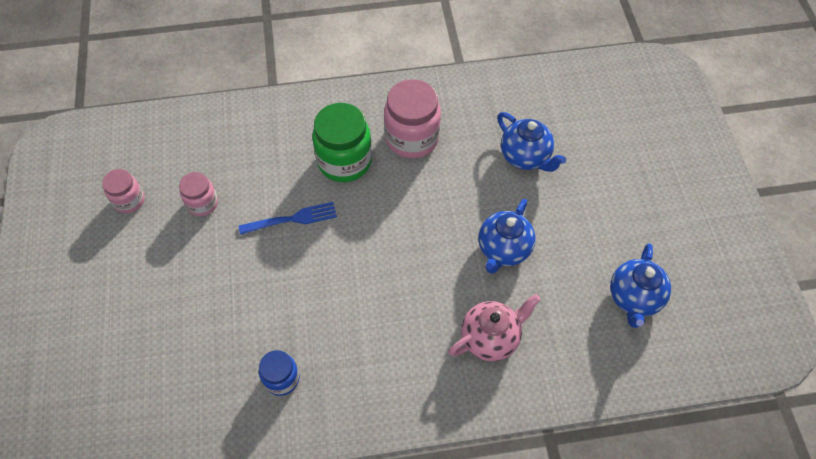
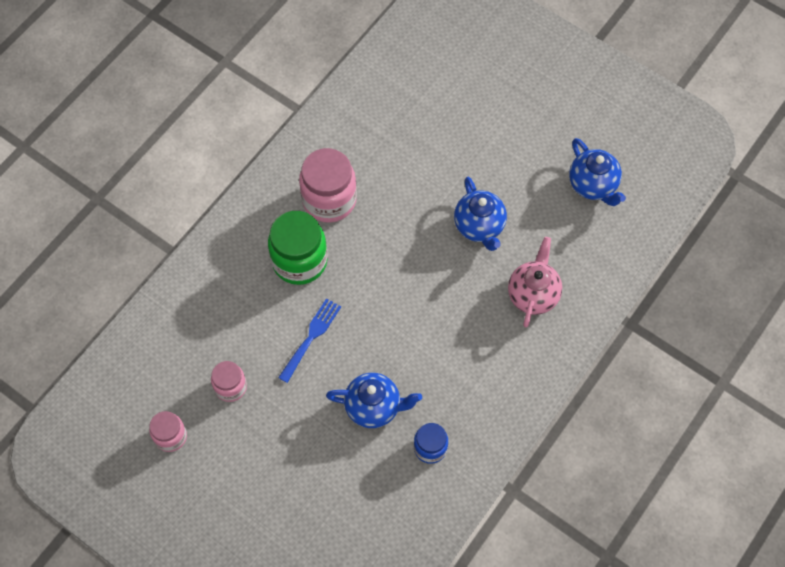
camera: 45 degrees left, 5 degrees up
(525, 157) = (424, 144): blue teapot -> blue teapot (374, 407)

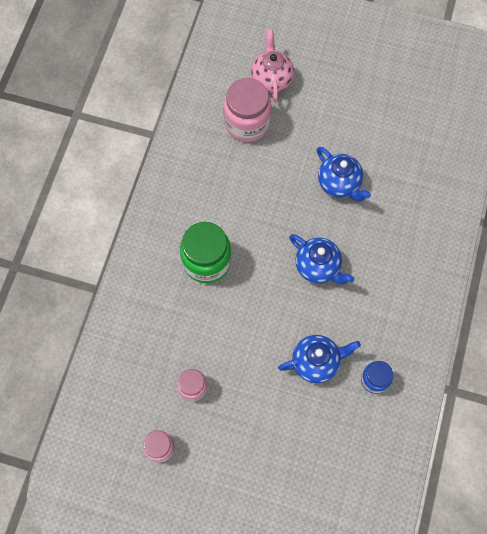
camera: 20 degrees left, 5 degrees up
(311, 337) = (242, 322): blue fork -> none
(329, 200) = (210, 202): pink jar -> pink jar (247, 123)
(533, 294) = (403, 225): pink teapot -> pink teapot (271, 79)
(593, 185) = (414, 121): blue teapot -> blue teapot (318, 267)

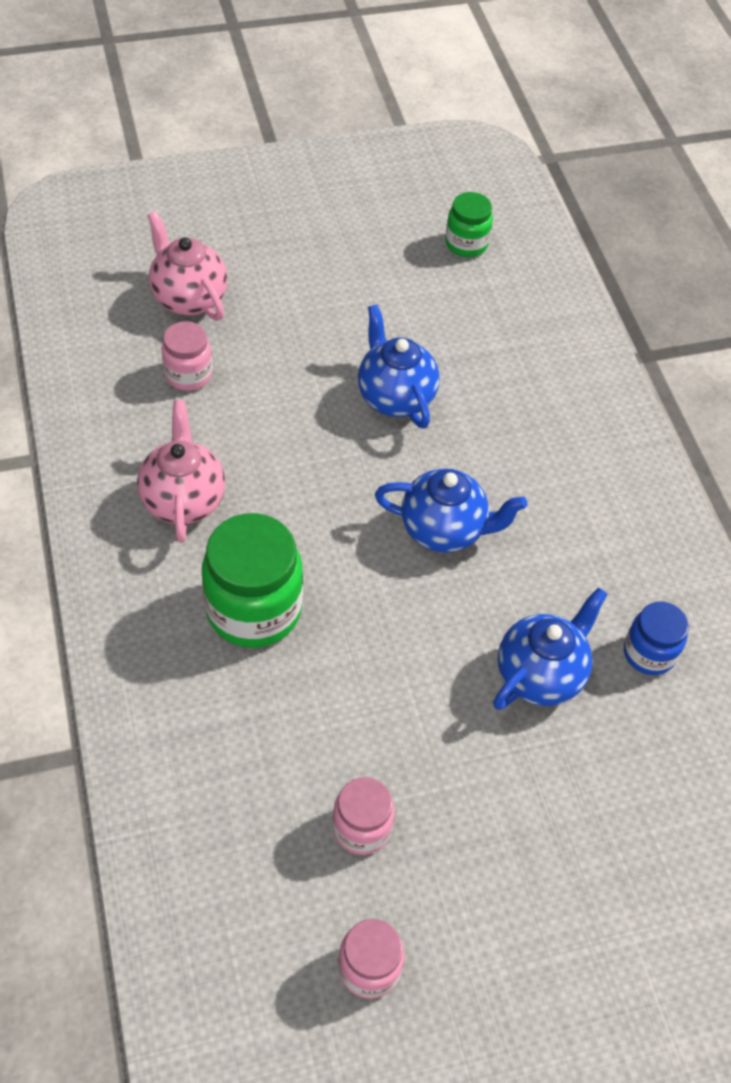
camera: 35 degrees left, 15 degrees down
(207, 190) = (183, 500): none -> pink teapot
(247, 123) = (188, 374): pink jar -> pink jar, size x0.56
(339, 184) = (395, 397): blue teapot -> blue teapot turned 135 degrees counterclockwise
(434, 111) = (466, 244): none -> green jar

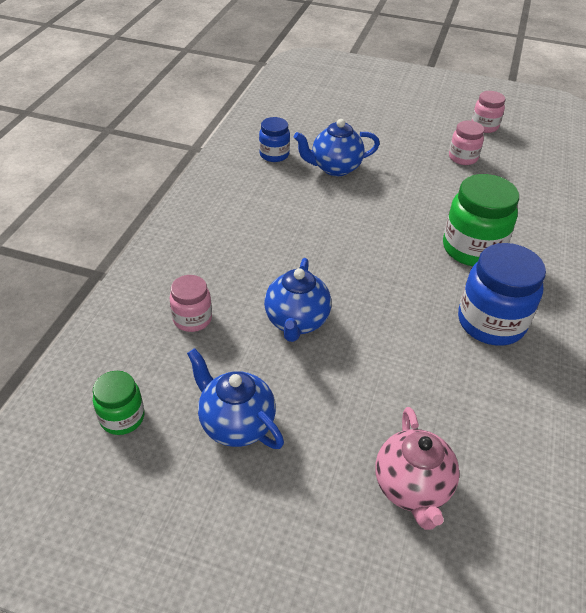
camera: 145 degrees left, 10 degrees down
(183, 500) = (491, 322): pink teapot -> blue jar
(188, 374) = (446, 411): pink jar -> pink jar (192, 319)
(444, 530) = (330, 238): blue teapot -> blue teapot (236, 424)

